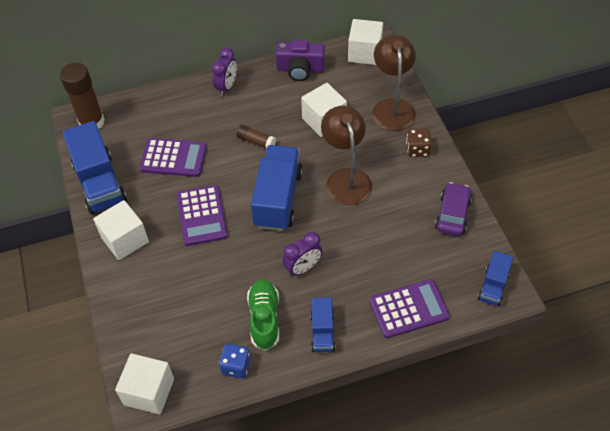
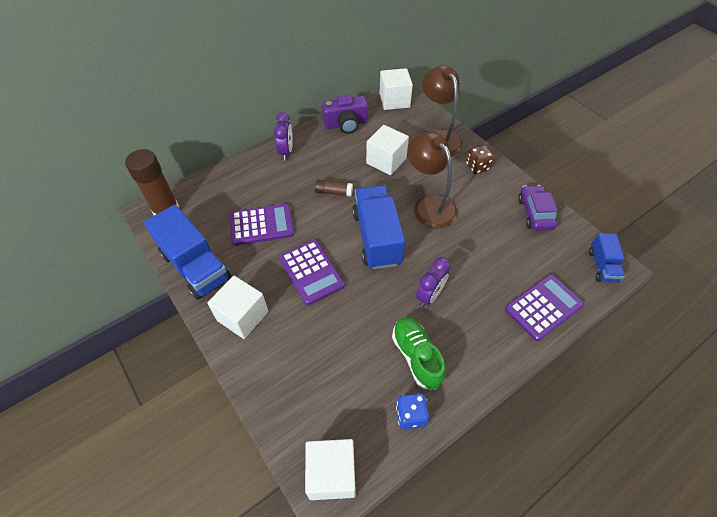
camera: 20 degrees left, 0 degrees up
(322, 332) = (477, 353): blue truck -> none

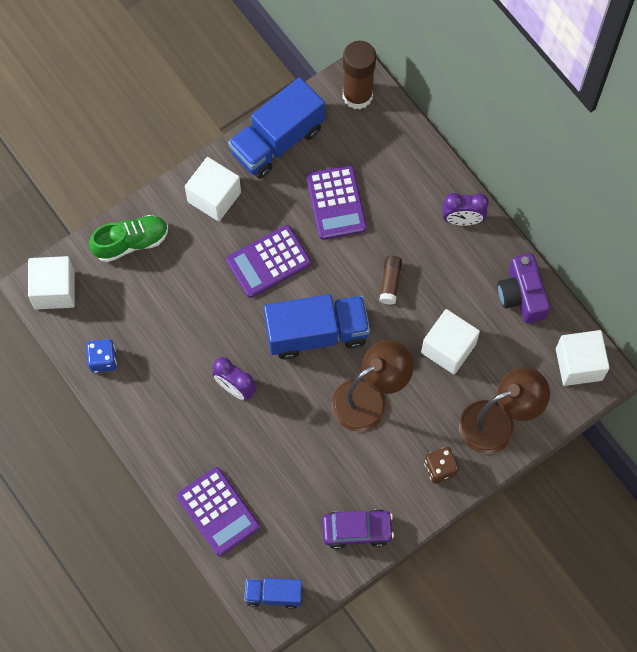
camera: 90 degrees right, 15 degrees up
(416, 356) = (163, 369): green shoe -> green shoe (131, 242)

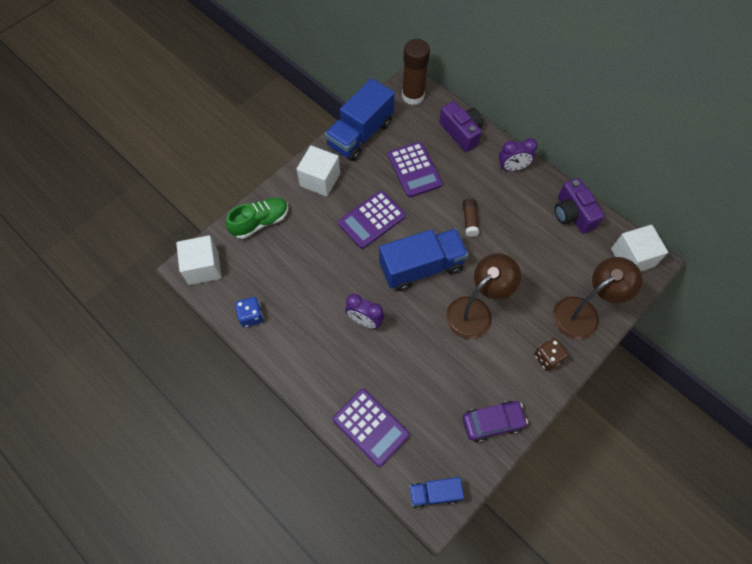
camera: 10 degrees left, 5 degrees down
(408, 159) = (461, 132): none -> purple camera
(448, 348) = (528, 262): white cube -> none

